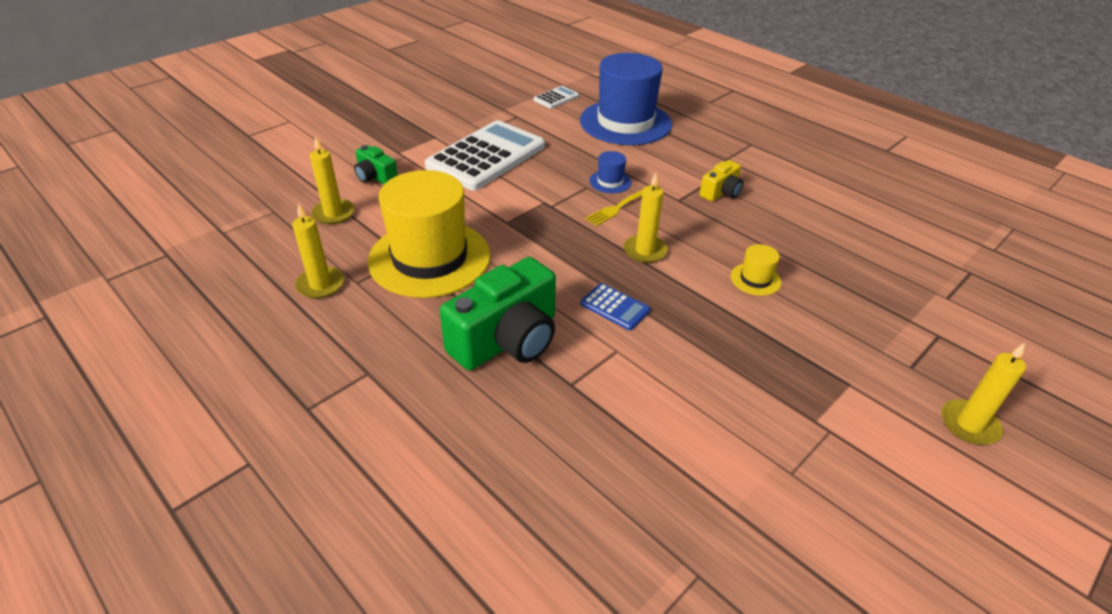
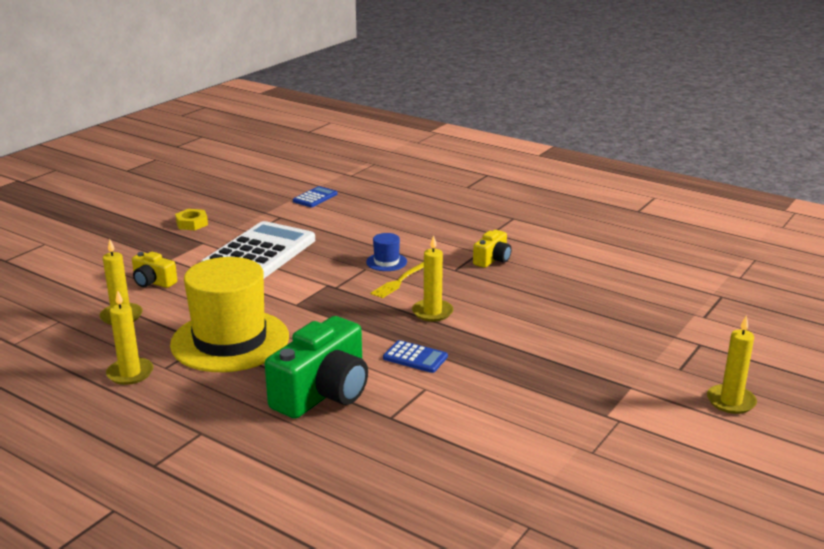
camera: 10 degrees left, 15 degrees down
(375, 177) = (153, 282): green camera -> yellow camera
(431, 114) = (192, 223): none -> yellow nut
(556, 98) = (315, 198): white calculator -> blue calculator
(625, 122) = (389, 212): blue hat -> none
(755, 279) = (537, 322): yellow hat -> none

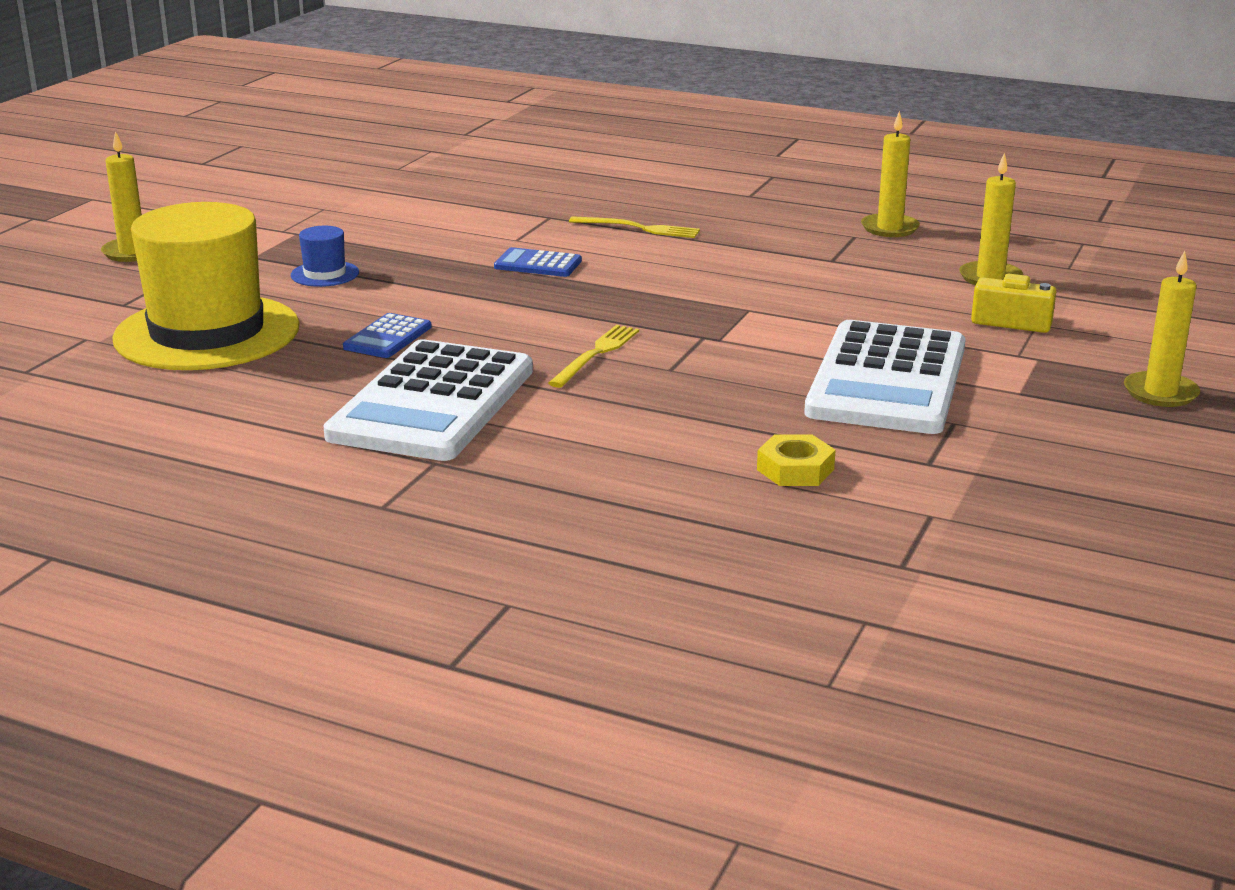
camera: 170 degrees right, 0 degrees up
(192, 223) = (1099, 430): yellow nut -> yellow nut (795, 469)
(230, 341) = (802, 263): yellow hat -> yellow hat (207, 333)
(315, 198) = (897, 526): blue calculator -> blue calculator (387, 337)
(323, 393) = (639, 228): green camera -> yellow fork
(386, 262) = (637, 383): blue hat -> blue hat (325, 274)
(432, 312) = (528, 314): yellow candle -> yellow candle (1160, 393)
(492, 259) = (432, 403): yellow camera -> white calculator

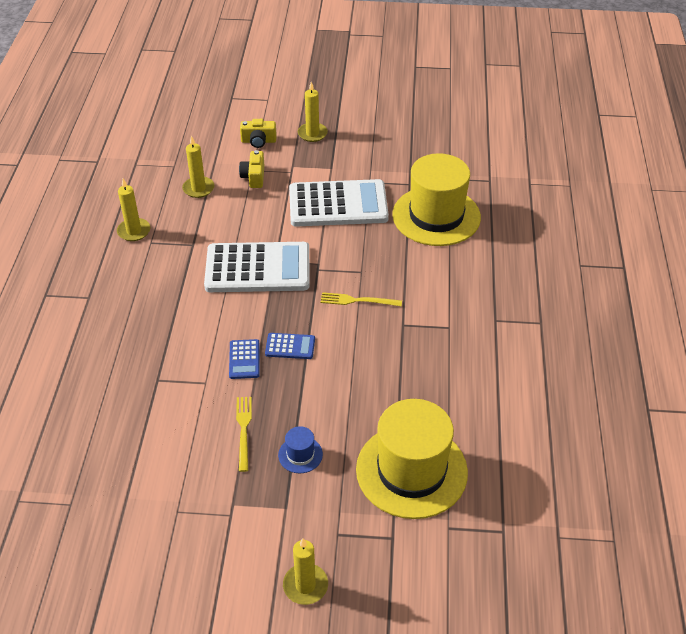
camera: 110 degrees left, 20 degrees up
(387, 337) = (377, 387): blue calculator -> blue calculator (290, 346)
(432, 403) = (442, 341): white calculator -> white calculator (258, 268)
(639, 228) = (166, 332): yellow fork -> yellow fork (244, 430)
(795, 469) = (436, 216): yellow nut -> yellow hat
(1140, 340) = (258, 141): none -> yellow camera

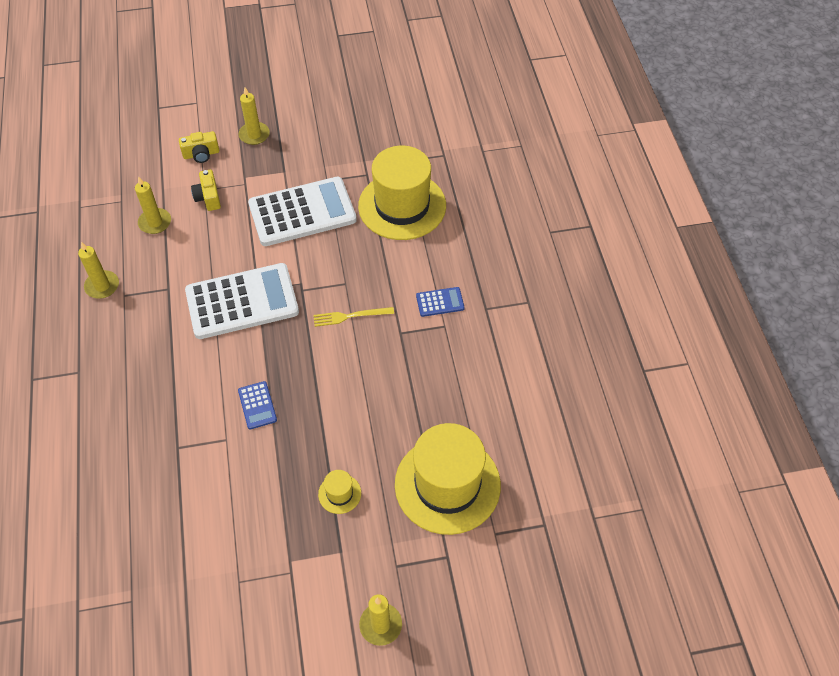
camera: 15 degrees left, 10 degrees up
(244, 430) = (278, 481): yellow fork -> none
(290, 346) = (298, 381): blue calculator -> blue calculator (440, 302)
(300, 454) = (339, 493): blue hat -> yellow hat

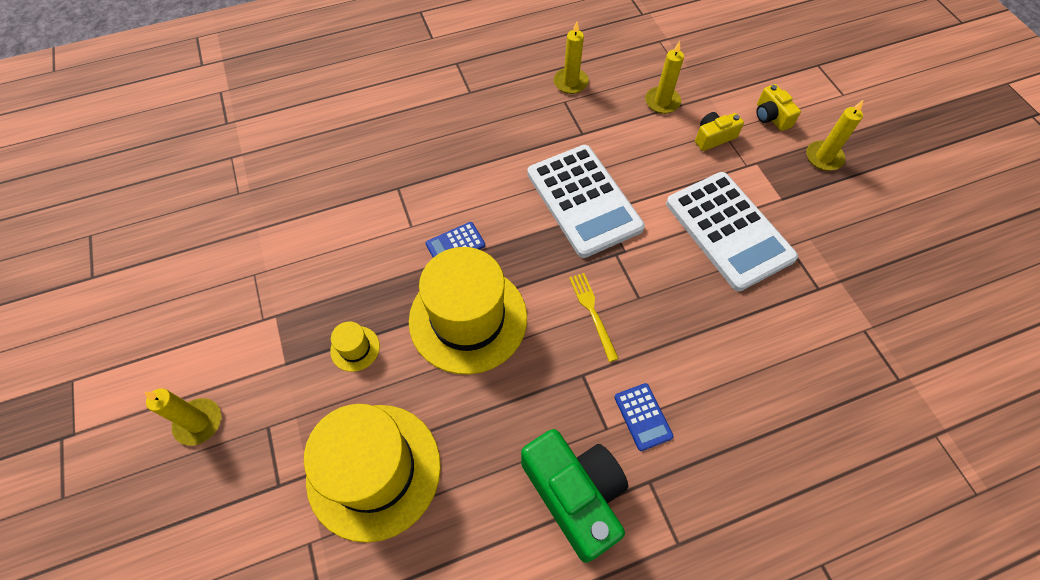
camera: 80 degrees right, 5 degrees up
(402, 206) = (784, 341): yellow hat -> yellow hat (468, 318)
(487, 354) = (574, 495): none -> green camera

